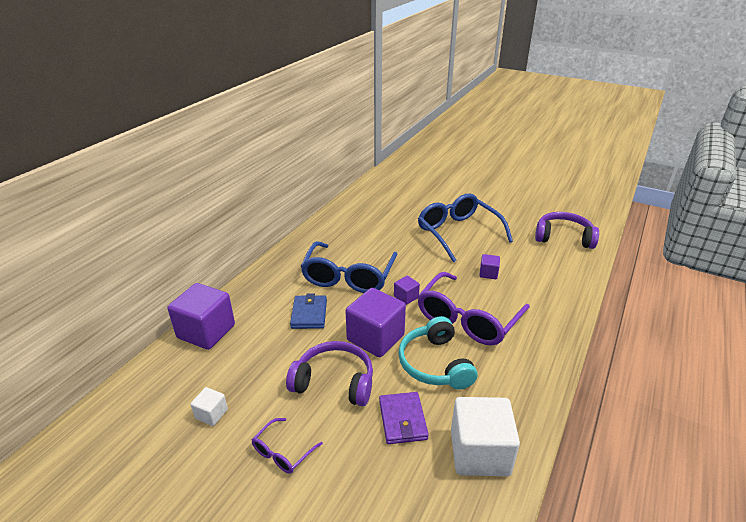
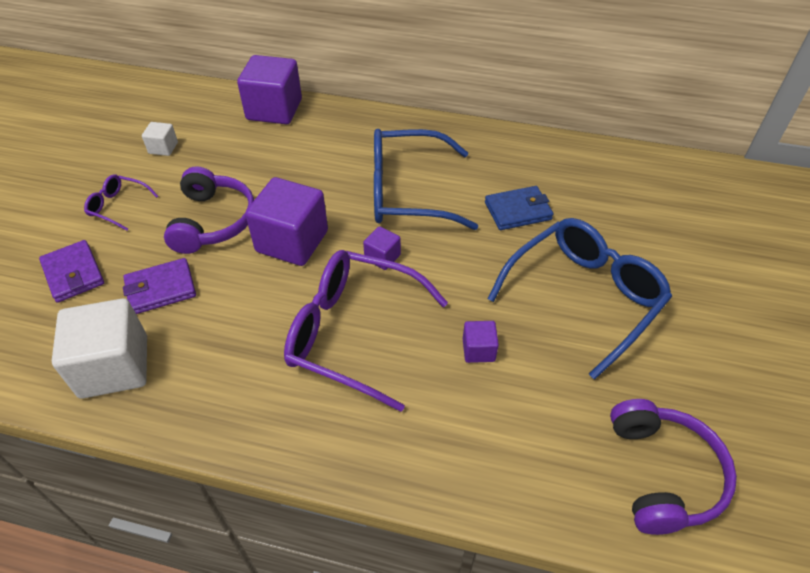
camera: 75 degrees right, 15 degrees up
(309, 314) = (321, 175): blue wallet -> blue wallet (518, 211)
(364, 489) = (73, 274): none -> purple wallet
(435, 364) = (254, 306): turquoise headphones -> none

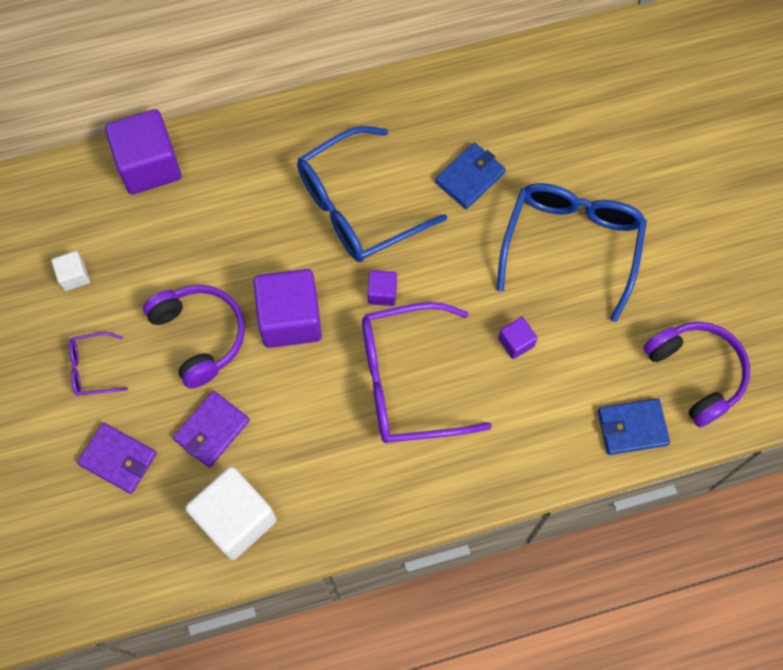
camera: 30 degrees left, 20 degrees up
(557, 491) = (632, 427): none -> blue wallet

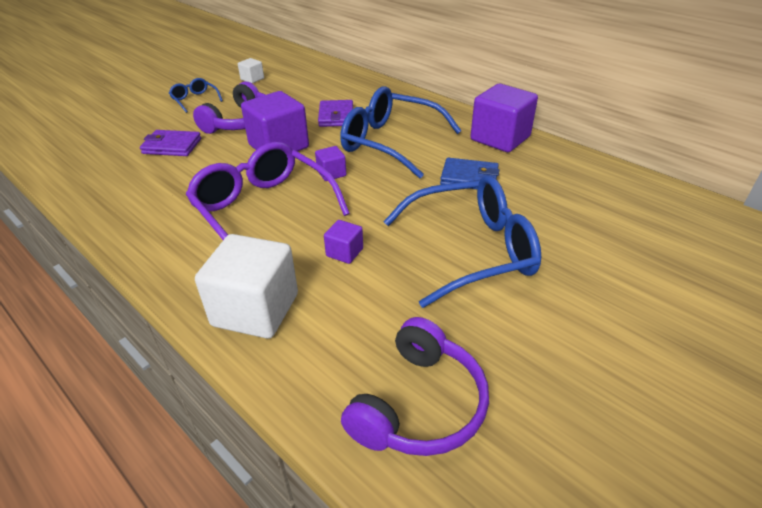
camera: 60 degrees right, 30 degrees down
(92, 368) = (195, 100): purple glasses -> blue glasses
(118, 459) = (134, 124): purple wallet -> purple wallet (336, 116)
(149, 165) = (343, 76): purple cube -> purple cube (500, 138)
(236, 519) = (103, 175): white cube -> white cube (255, 310)
(632, 427) = (309, 371): blue wallet -> none

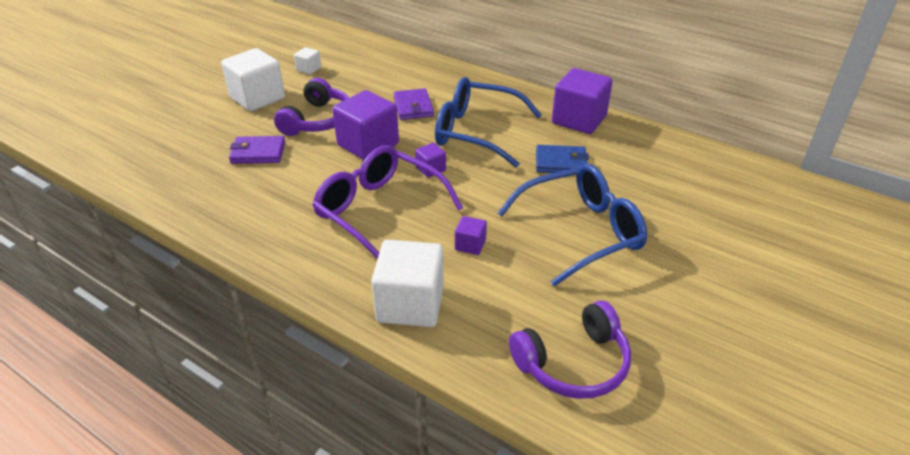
camera: 10 degrees left, 0 degrees up
(195, 100) = (257, 98): blue glasses -> white cube
(419, 404) = (573, 363): purple headphones -> purple headphones turned 45 degrees clockwise

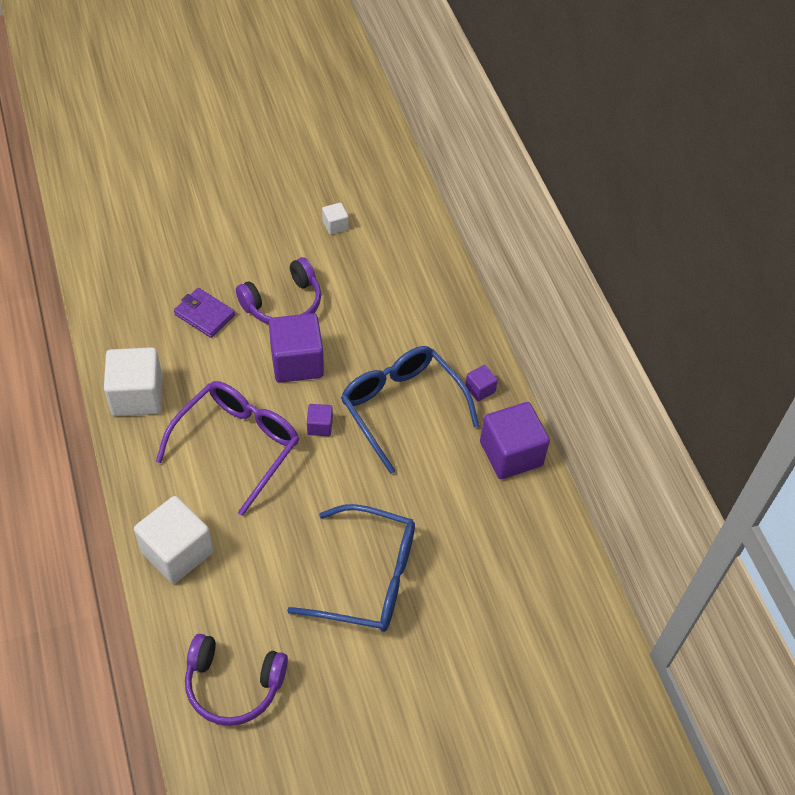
camera: 35 degrees right, 15 degrees up
(257, 98) = (259, 241): white cube -> white cube (137, 396)
(379, 211) = (238, 445): purple glasses -> purple glasses turned 45 degrees clockwise
(413, 107) = (378, 338): purple wallet -> none
(470, 245) = (271, 529): purple cube -> purple cube (480, 389)
(561, 163) = (435, 494): blue wallet -> none

